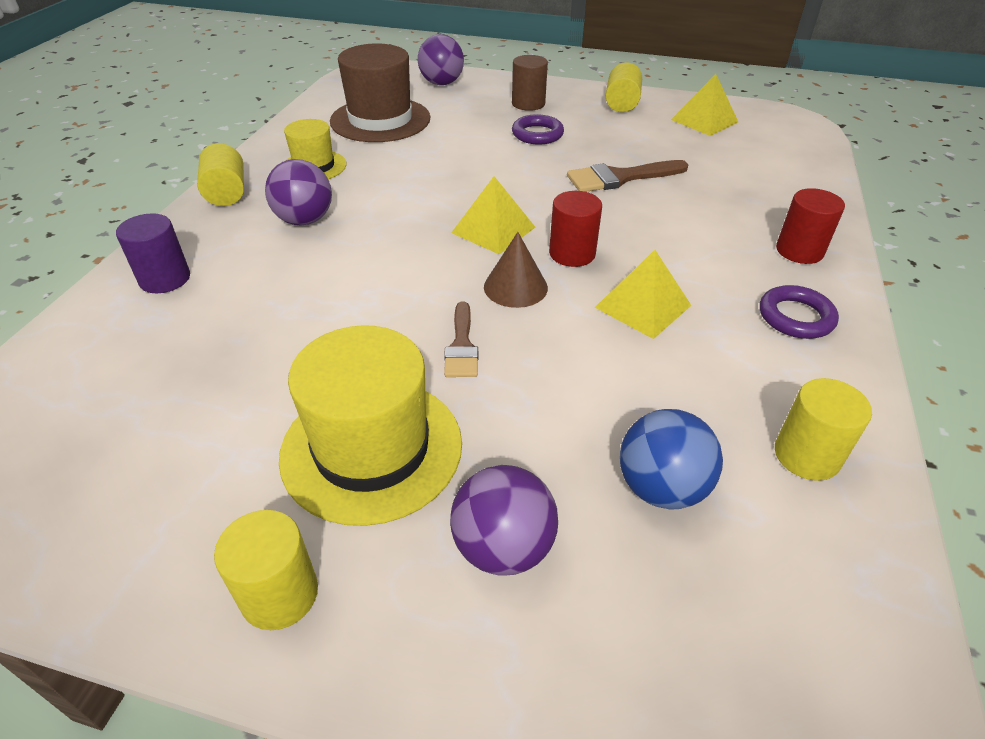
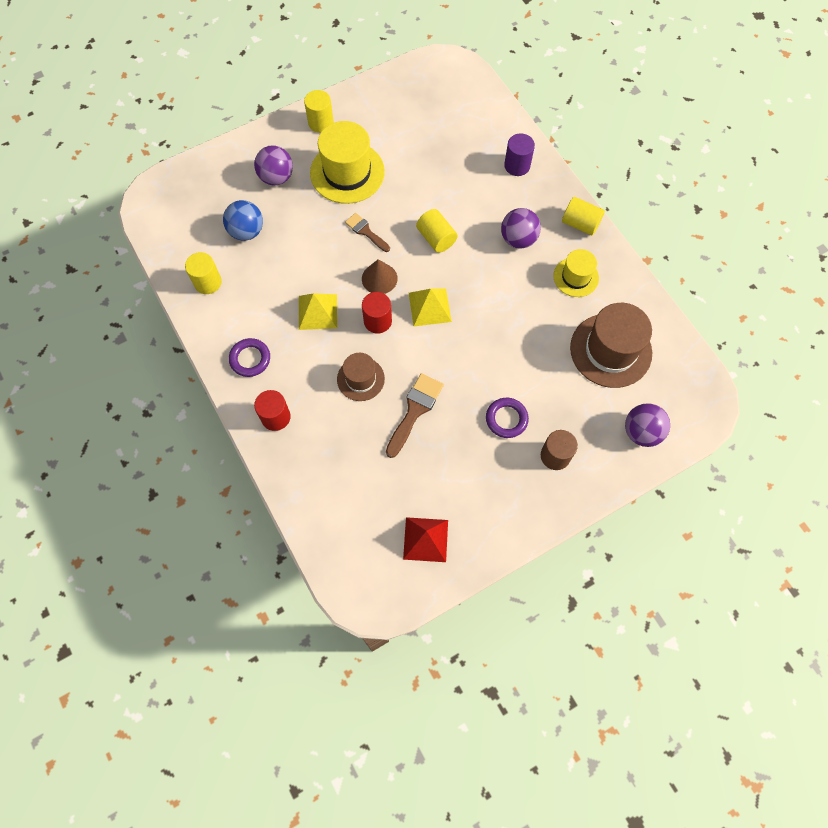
camera: 135 degrees right, 25 degrees up
(621, 104) = (499, 515): yellow cylinder -> yellow cylinder (436, 238)
(654, 224) = (360, 379): none -> brown hat
(704, 121) = (425, 539): yellow pyramid -> red pyramid

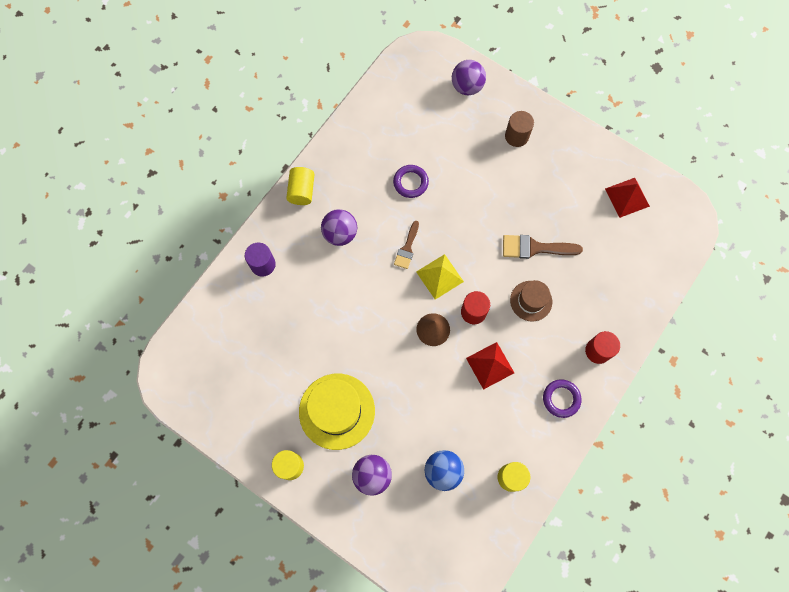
camera: 115 degrees left, 5 degrees up
(318, 312) = (490, 365): yellow pyramid -> red pyramid
(365, 231) = (392, 363): brown brush -> brown brush (407, 248)
(436, 238) = (370, 300): yellow cylinder -> none
(506, 419) = (506, 180): purple ring -> purple ring (410, 182)
(576, 277) = (356, 176): yellow hat -> none
(610, 350) = (410, 128): brown hat -> none

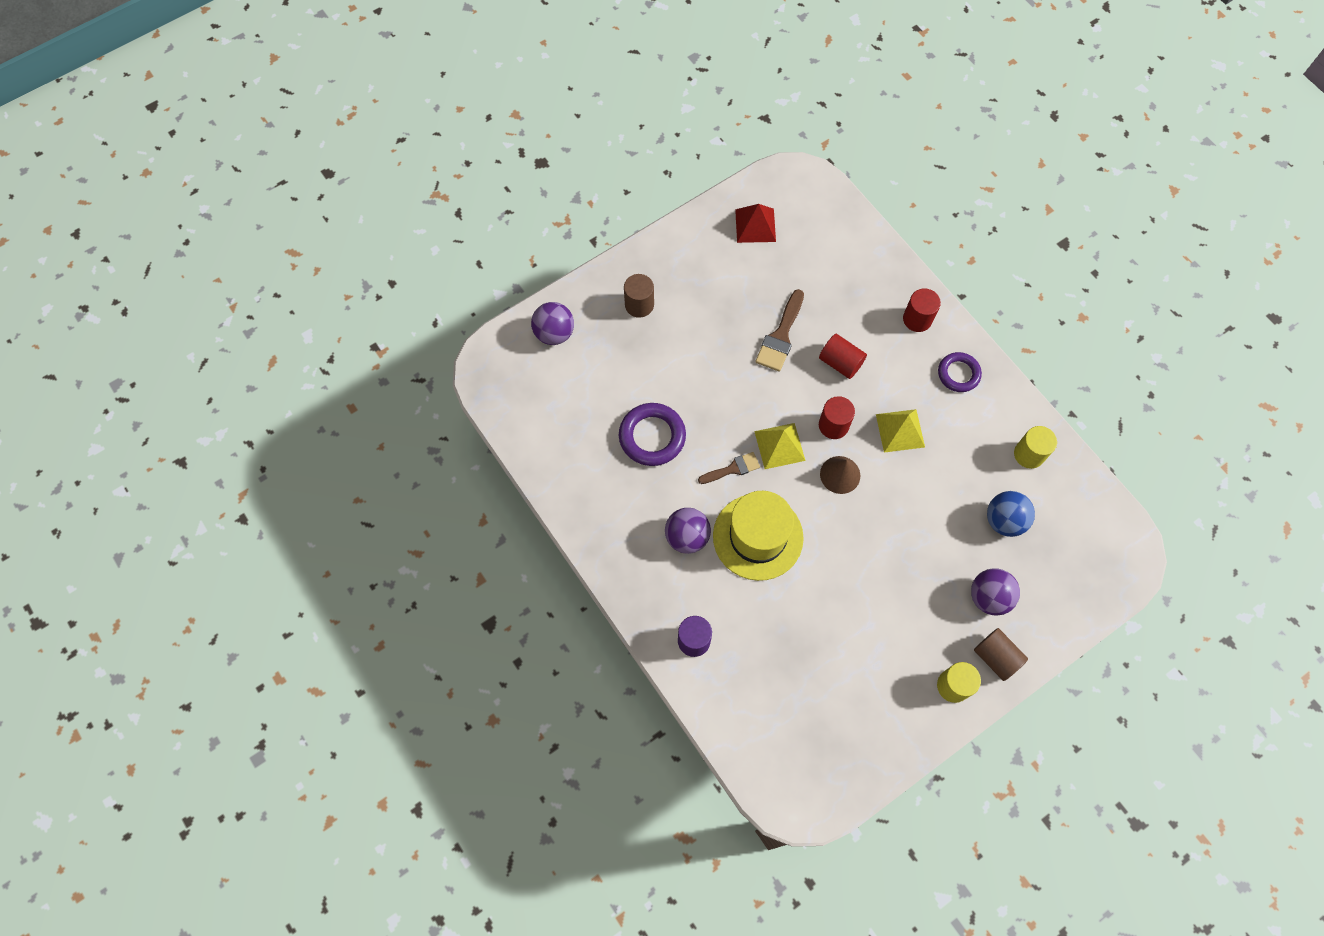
camera: 70 degrees left, 5 degrees down
(302, 191) = (614, 563): yellow cylinder -> none
(324, 494) = (996, 657): none -> brown cylinder
(337, 411) = (903, 612): yellow hat -> yellow hat (758, 537)
(407, 248) = (733, 468): brown brush -> brown brush turned 60 degrees counterclockwise
(410, 182) = (652, 436): purple ring -> purple ring, size x1.52
(490, 365) = (900, 430): red pyramid -> yellow pyramid
(531, 301) = (840, 363): brown hat -> red cylinder

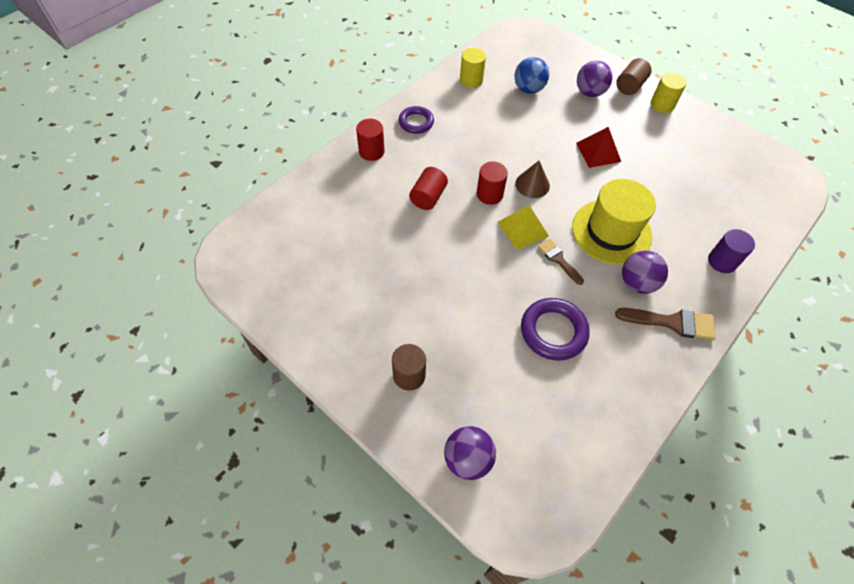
camera: 105 degrees left, 10 degrees down
(755, 225) = (291, 284): red pyramid -> red pyramid (598, 152)
(780, 336) = (413, 244): brown brush -> brown brush (672, 322)
(900, 430) = (478, 152): yellow pyramid -> none

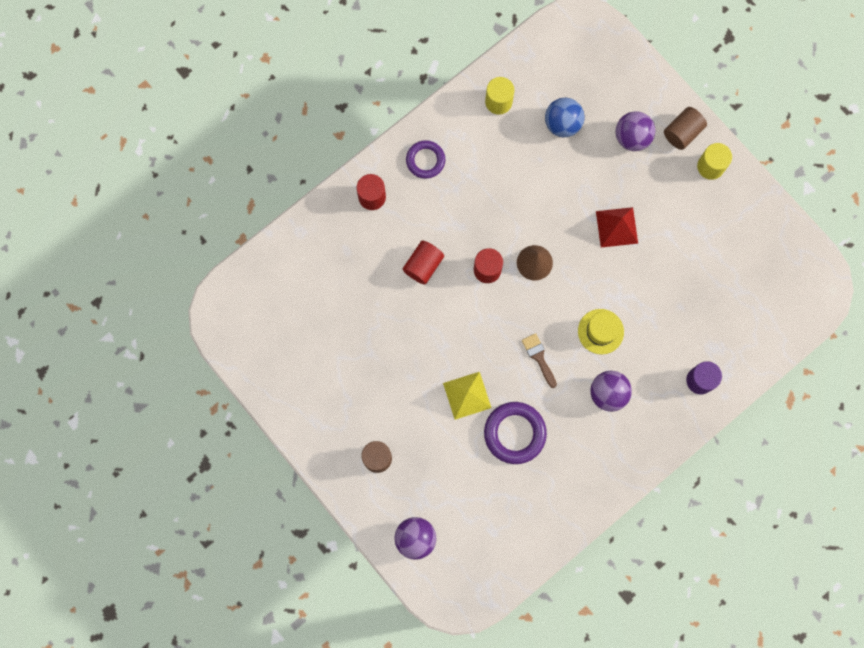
camera: 10 degrees right, 20 degrees up
(523, 229) = (512, 317): yellow pyramid -> yellow pyramid (467, 395)
(611, 231) = (600, 331): yellow hat -> yellow hat, size x0.58
(672, 322) = (628, 439): brown brush -> none

